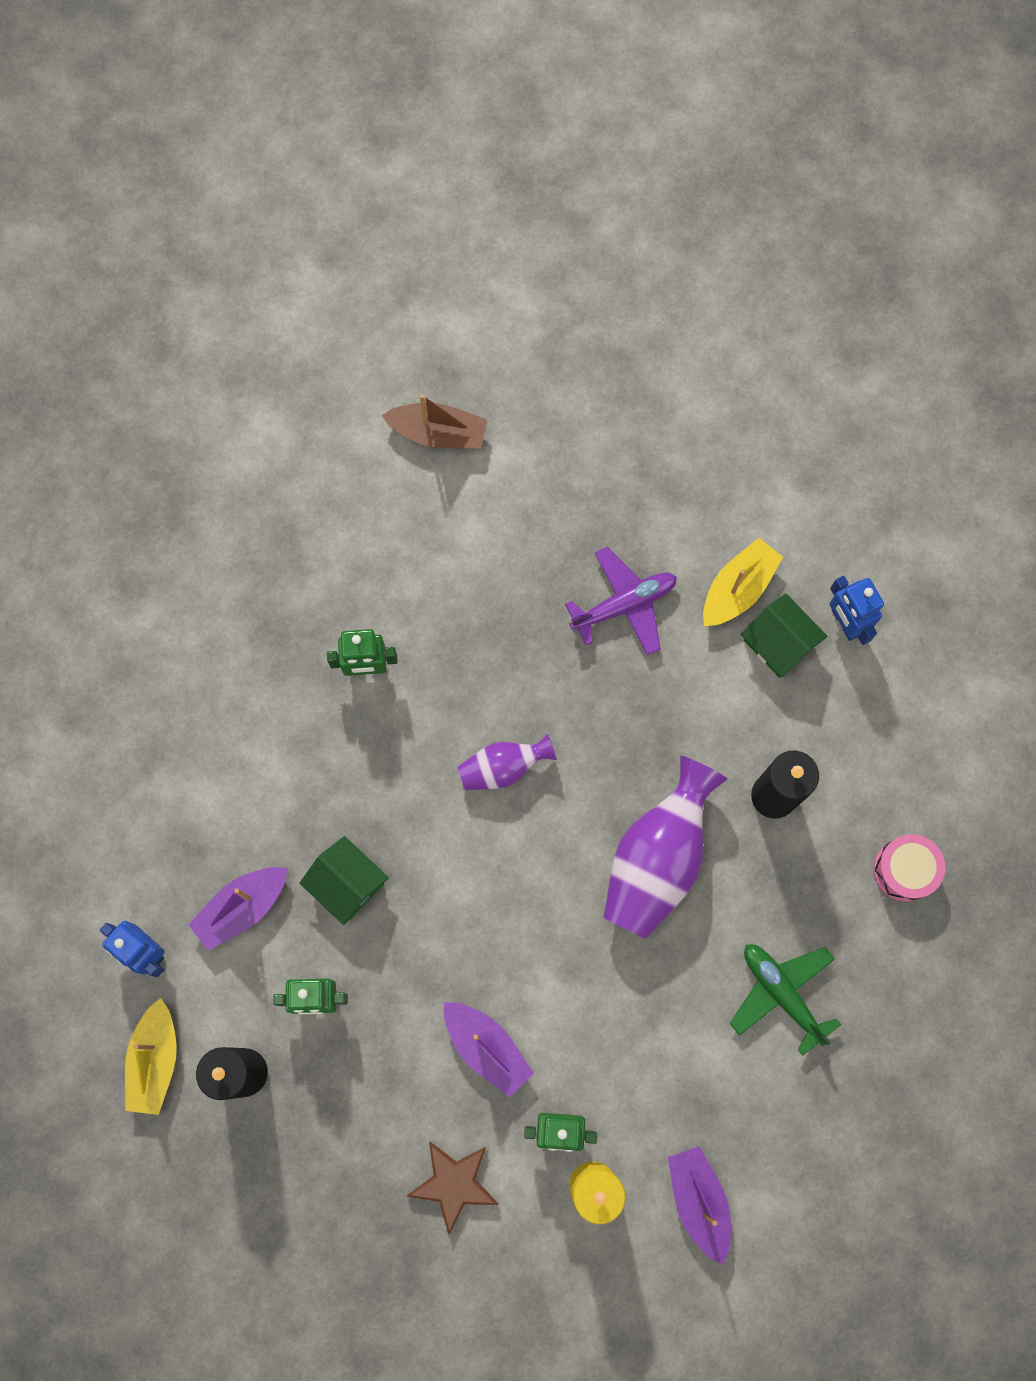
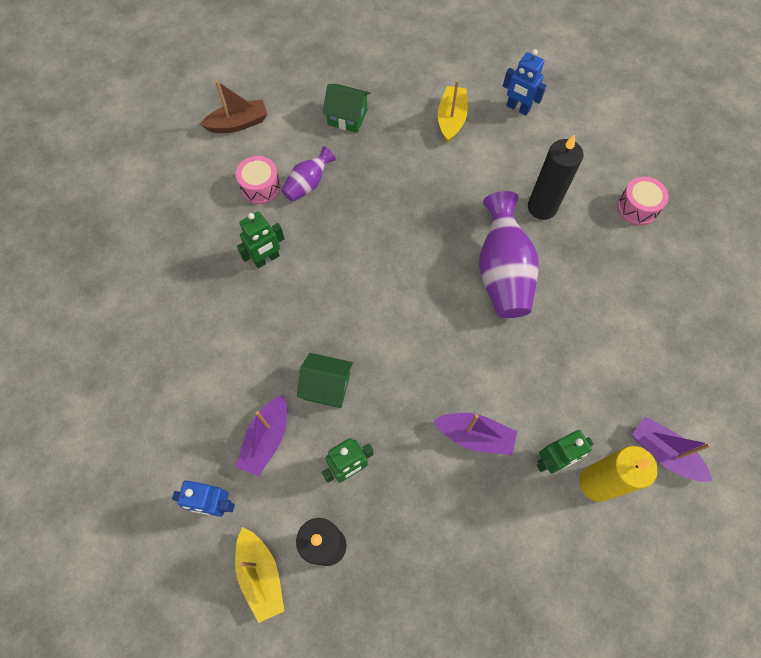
camera: 30 degrees left, 10 degrees down
(415, 553) = (260, 187): none -> pink drum
(454, 1184) = (510, 536): brown star -> none
(503, 767) = (381, 271): purple vase -> purple vase (308, 184)
(624, 604) = (395, 156): purple plane -> none
(779, 643) = (491, 134): green house -> green house (347, 117)
(782, 993) = (622, 306): green plane -> none

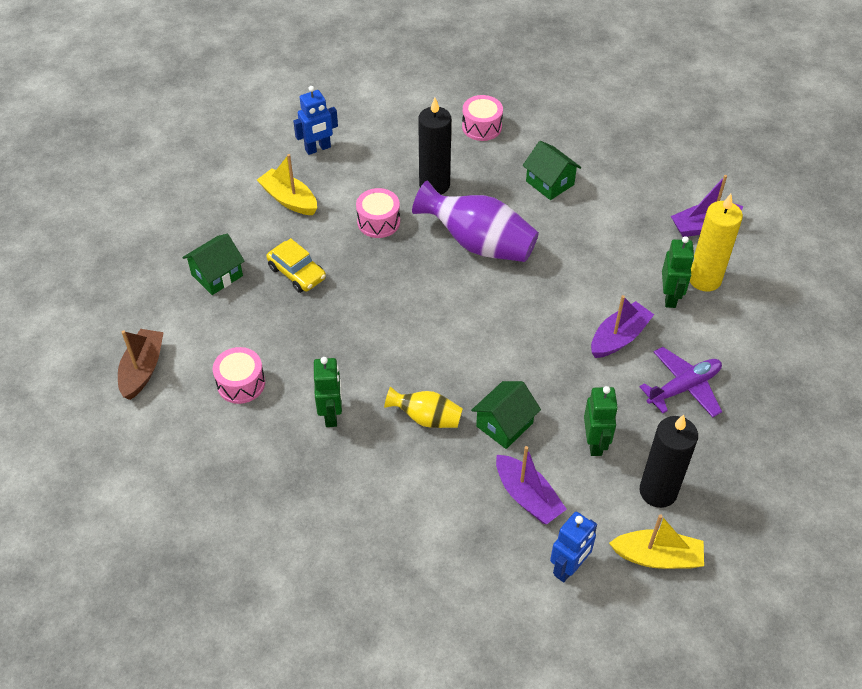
camera: 60 degrees left, 15 degrees down
(300, 325) = (426, 418): none -> yellow vase
(308, 184) = (270, 342): purple vase -> none
(383, 164) = (297, 273): none -> yellow car
(454, 519) = (683, 387): none -> purple plane
(473, 189) = (378, 222): none -> pink drum
(614, 293) = (549, 183): none -> green house

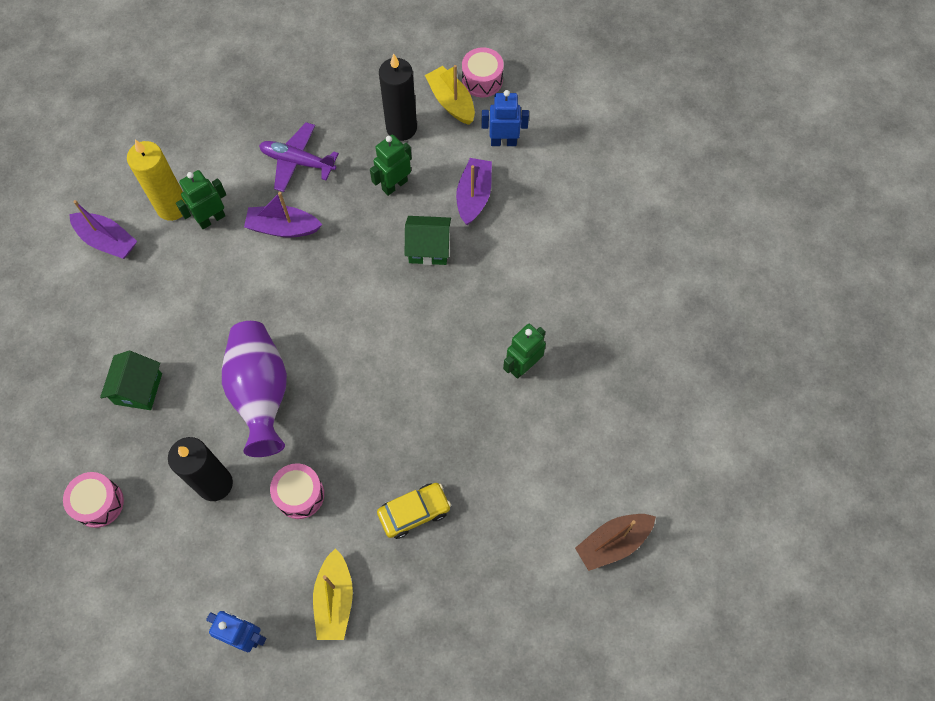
camera: 130 degrees left, 15 degrees up
(217, 275) = (473, 578): green house -> none
(241, 383) = (556, 454): pink drum -> pink drum (482, 80)
(297, 273) = (414, 512): yellow car -> yellow car turned 60 degrees clockwise
(426, 418) = (468, 301): yellow vase -> none

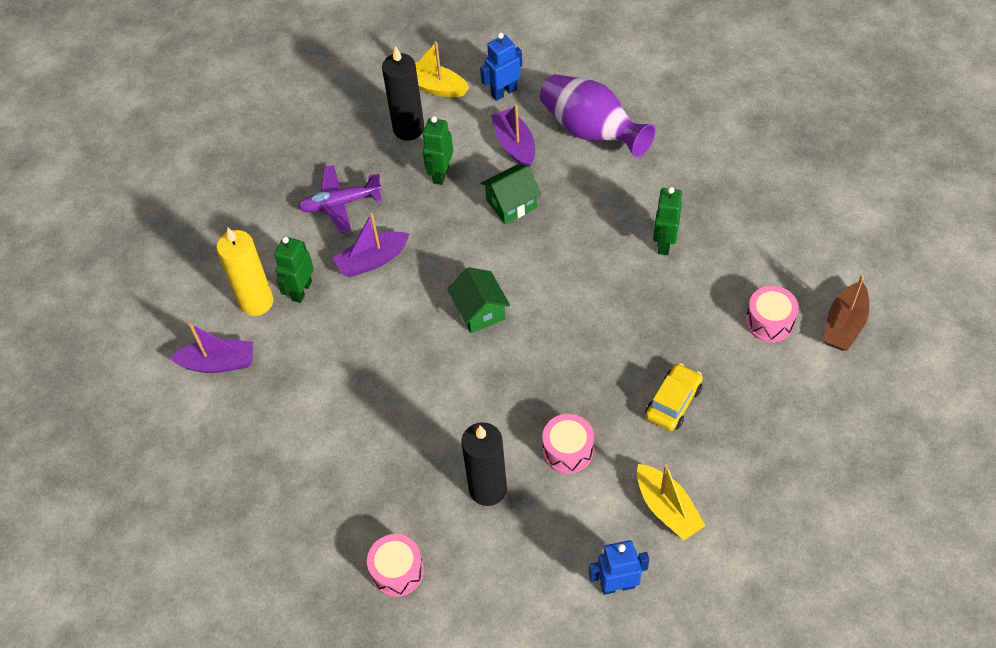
camera: 30 degrees left, 10 degrees down
(138, 389) = (353, 460): green house -> green house (480, 311)
(261, 393) = (465, 395): purple vase -> purple vase (591, 131)
(482, 80) = (445, 57): pink drum -> pink drum (769, 321)

